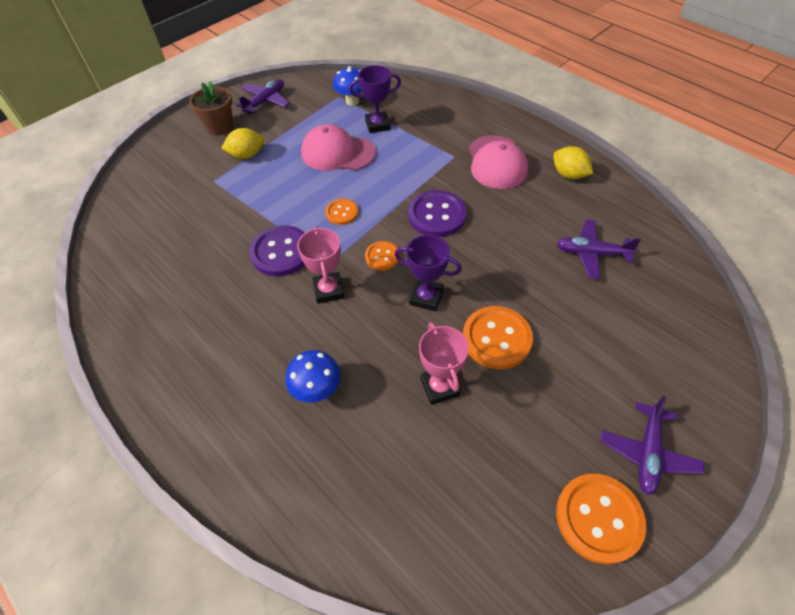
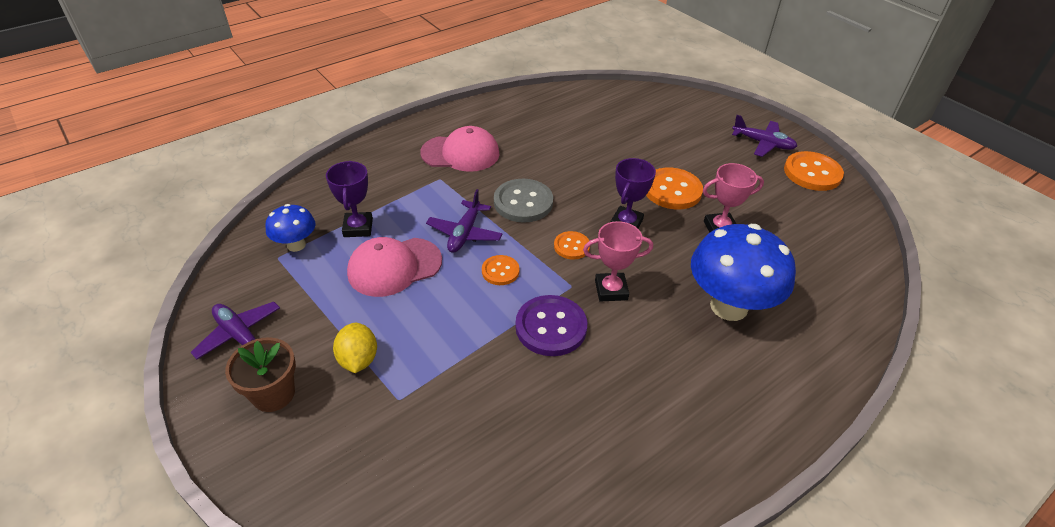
camera: 85 degrees left, 10 degrees down
(317, 390) = (729, 306): blue mushroom -> blue mushroom, size x1.92
(337, 153) = (394, 267): pink cap -> pink cap turned 45 degrees clockwise
(437, 215) = (523, 202): purple button -> grey button
(568, 175) = (493, 117): yellow lemon -> none
(591, 253) = (588, 126): purple plane -> purple plane (464, 233)

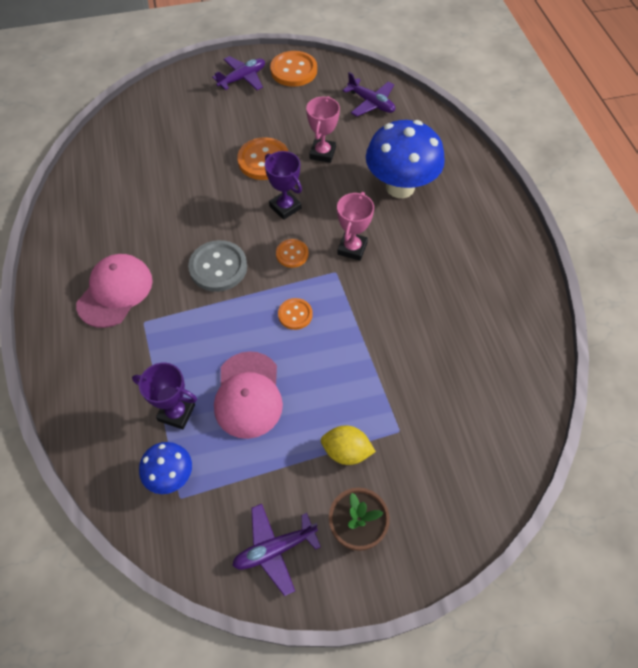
camera: 65 degrees left, 15 degrees up
(464, 233) = (234, 325): purple plane -> purple plane (371, 103)
(551, 327) = (371, 302): purple button -> none

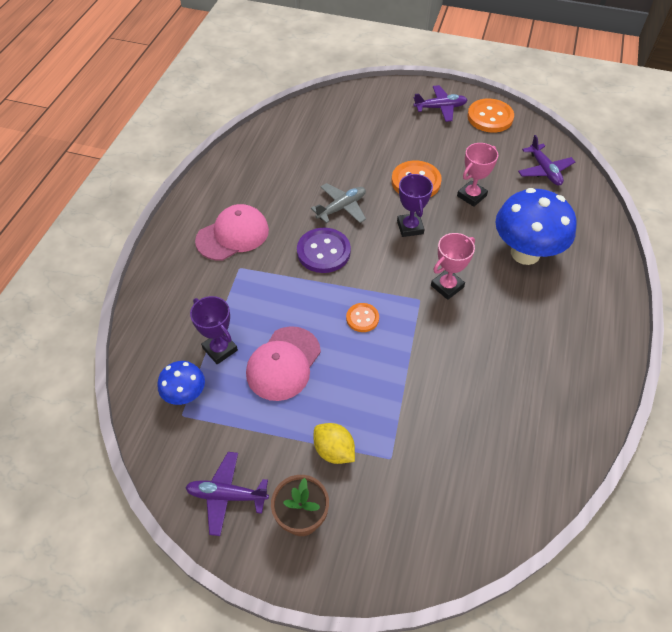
camera: 30 degrees right, 5 degrees down
(208, 216) = (341, 208): none -> grey plane
(218, 267) = (323, 252): grey button -> purple button
(292, 254) = (391, 268): orange button -> none

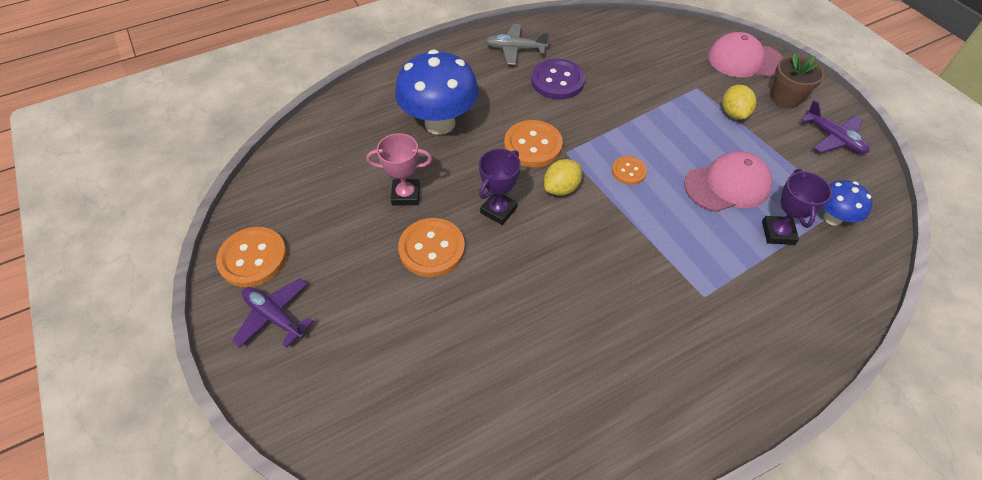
camera: 135 degrees left, 0 degrees up
(233, 235) = (684, 340): pink cap -> pink cap (745, 60)
(323, 252) = (604, 249): purple button -> purple button (557, 81)
(341, 208) = (537, 280): grey plane -> grey plane (515, 49)
(391, 270) = (561, 188): none -> yellow lemon
(447, 286) = (533, 145): pink trophy -> orange button
(544, 170) = (311, 167): purple plane -> none

